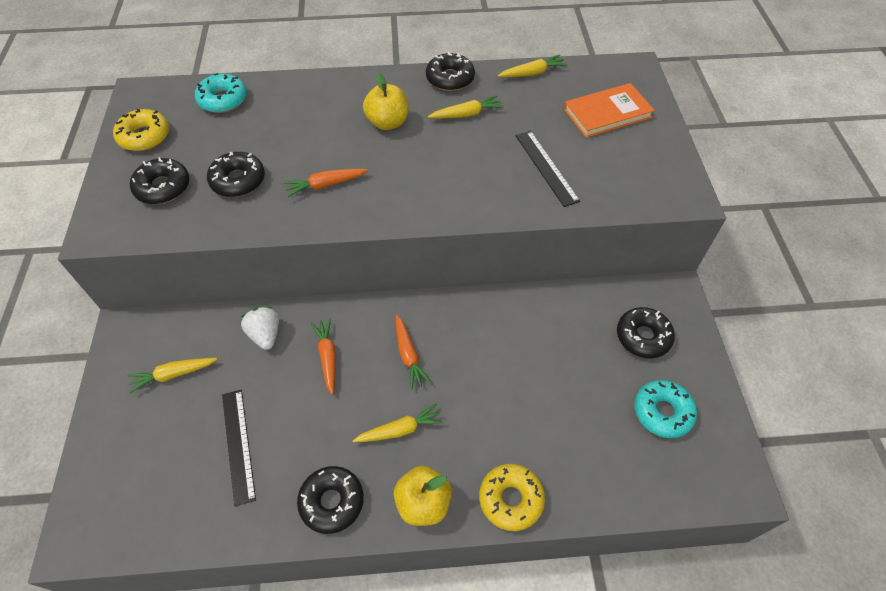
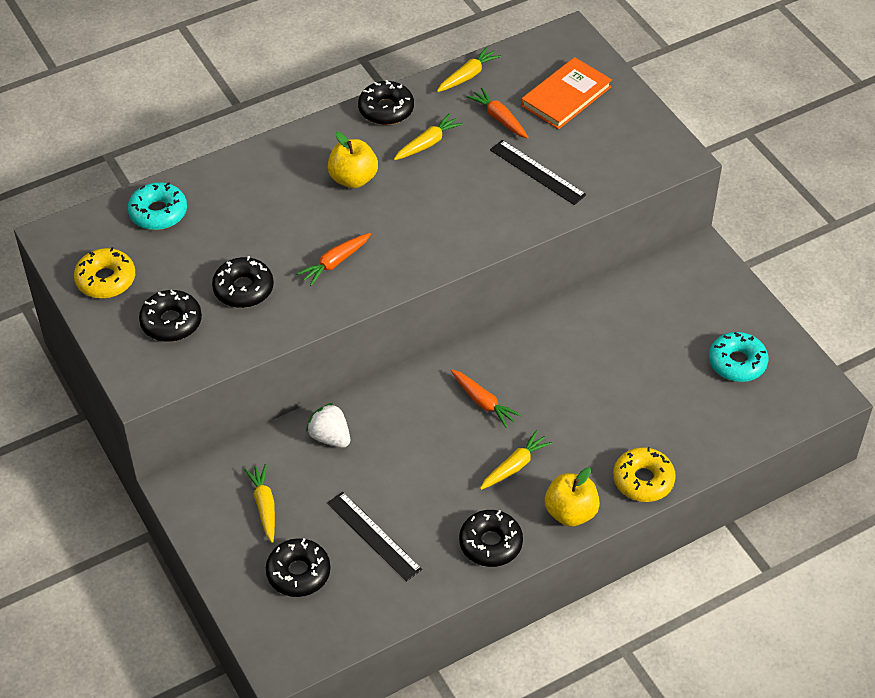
camera: 25 degrees left, 5 degrees down
(173, 375) = (264, 506): yellow carrot -> yellow carrot turned 120 degrees clockwise
(327, 357) = (406, 433): orange carrot -> orange carrot (499, 118)
(643, 337) = (690, 305): black donut -> black donut (298, 573)

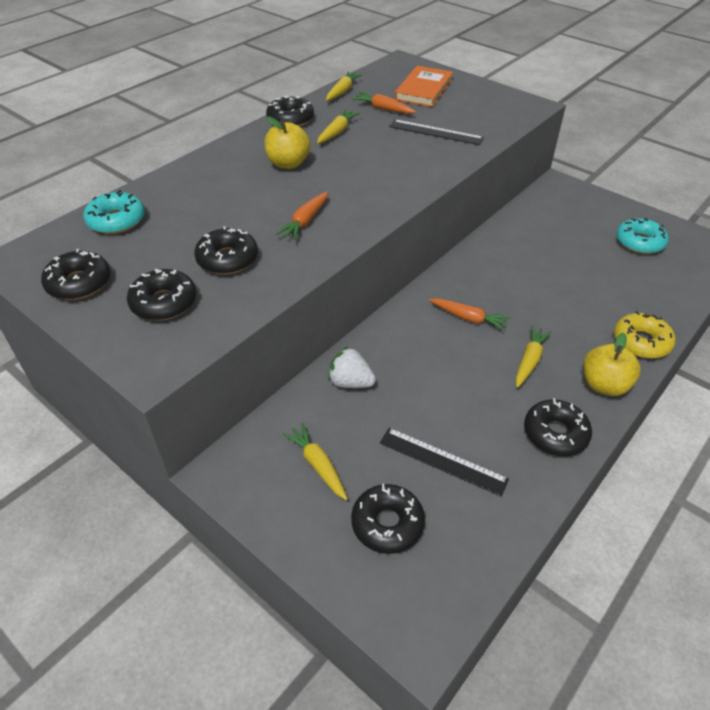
camera: 20 degrees left, 5 degrees down
(106, 280) = (79, 283): yellow donut -> black donut

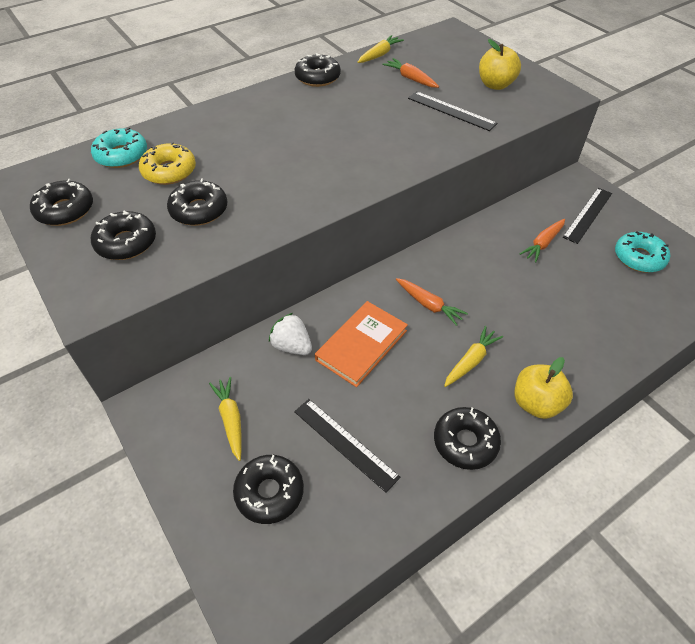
camera: 15 degrees right, 5 degrees up
(288, 164) = (295, 123): yellow apple -> yellow apple (495, 85)
(305, 221) = (285, 184): orange carrot -> orange carrot (542, 244)
(337, 132) = (355, 97): yellow carrot -> none
(423, 89) = (460, 63): orange book -> orange book (361, 345)
(579, 213) = (588, 215): none -> black ruler
(641, 342) = (595, 366): yellow donut -> yellow donut (169, 171)

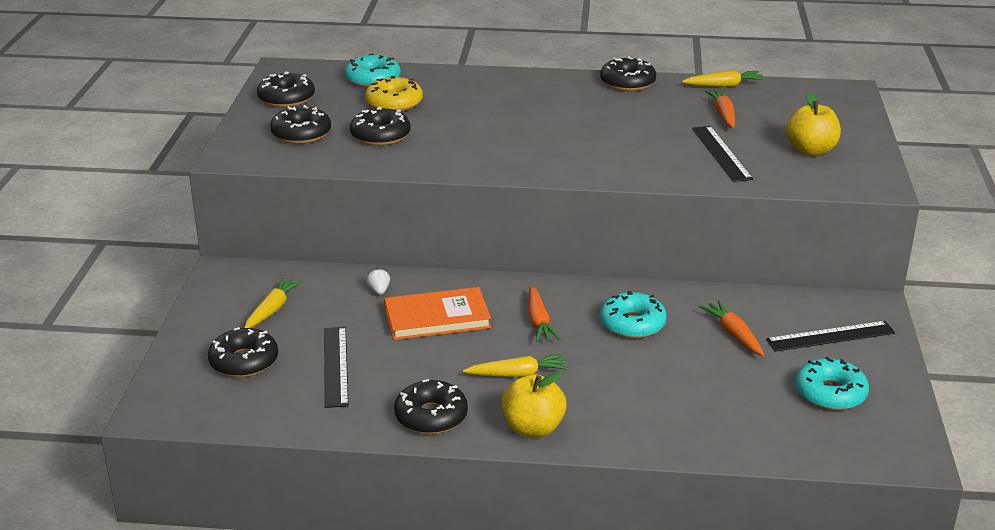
camera: 40 degrees right, 20 degrees down
(292, 346) = (379, 291): white strawberry -> white strawberry, size x0.57
(483, 271) = (632, 324): none -> turquoise donut
(542, 244) = (733, 334): orange carrot -> orange carrot turned 75 degrees clockwise

